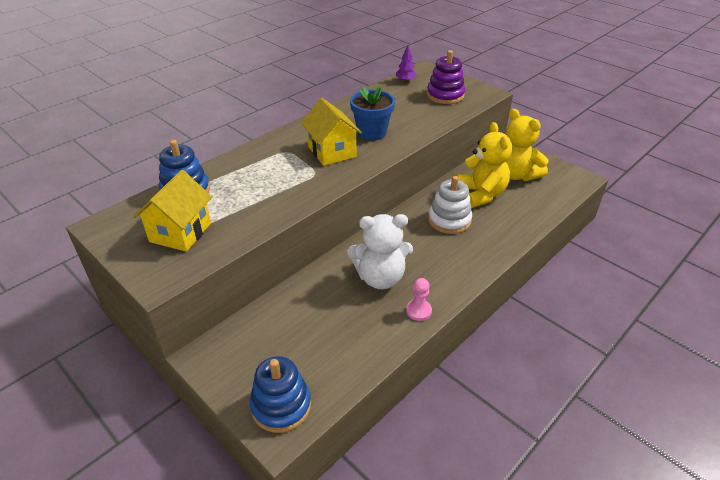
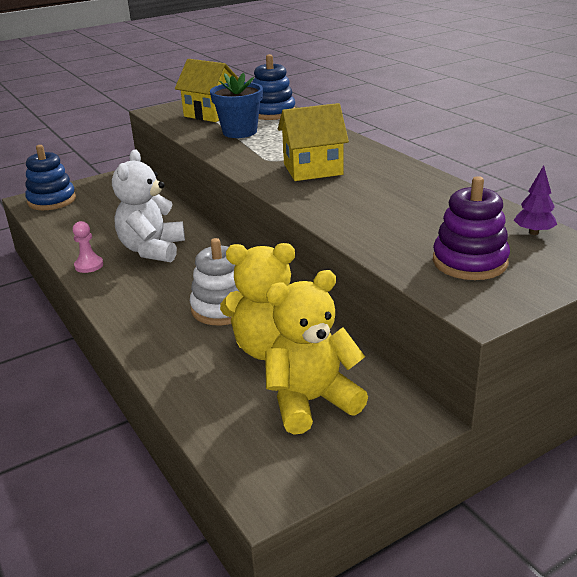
camera: 105 degrees right, 10 degrees down
(372, 133) = (352, 193): blue flower pot -> blue flower pot (239, 132)

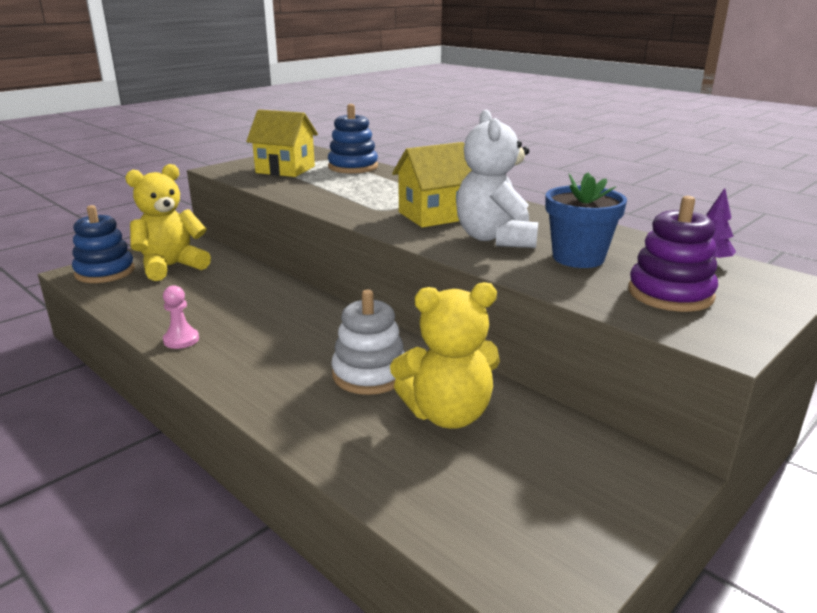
camera: 15 degrees left, 5 degrees down
(152, 250) = (254, 317): white teddy bear -> white teddy bear (495, 238)
(239, 132) = (328, 185): blue flower pot -> blue flower pot (578, 258)
(311, 401) = (533, 471): yellow teddy bear -> yellow teddy bear (171, 267)

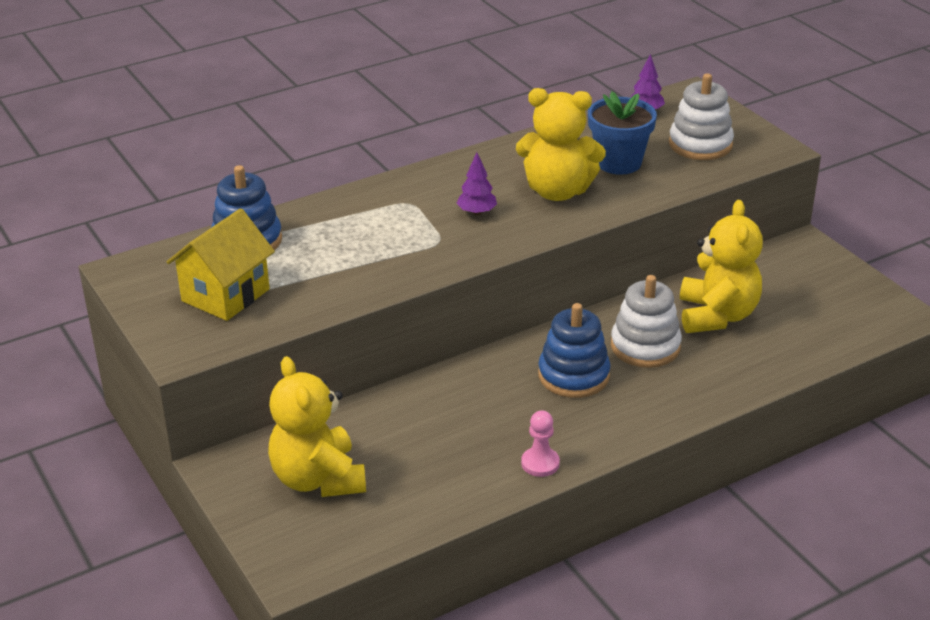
camera: 75 degrees left, 10 degrees up
(105, 272) = (306, 542): blue stacking toy -> blue stacking toy (573, 375)
(434, 216) = (477, 212): yellow house -> purple tree
(495, 238) = (557, 191): white teddy bear -> yellow teddy bear
(670, 294) = (700, 144): purple stacking toy -> white stacking toy

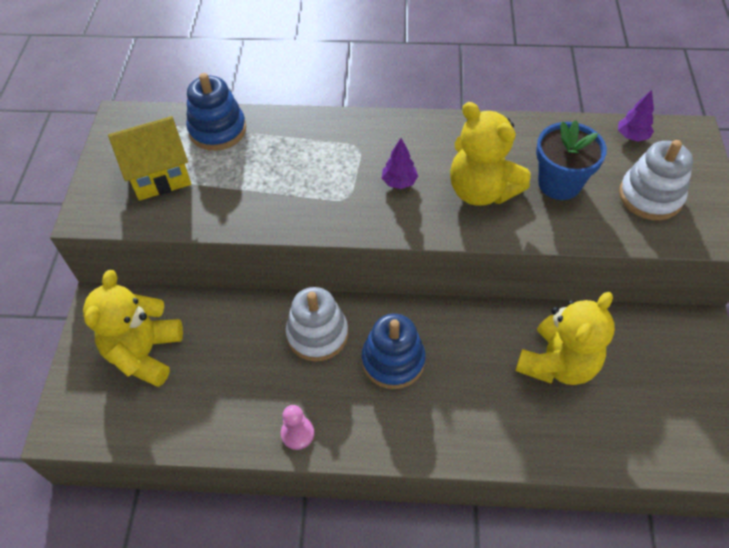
camera: 35 degrees right, 20 degrees up
(645, 346) = (472, 363): white stacking toy -> white stacking toy (317, 334)

